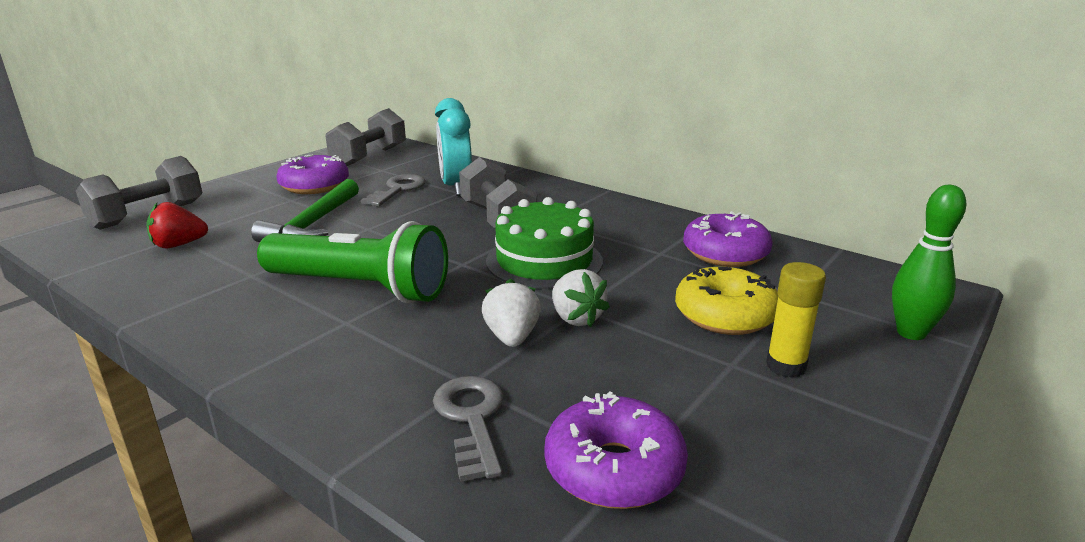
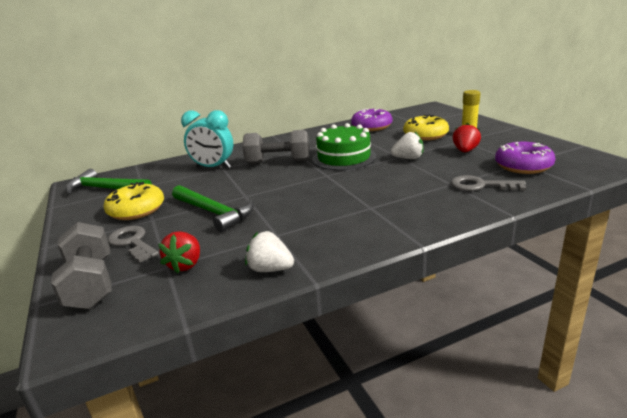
camera: 60 degrees left, 0 degrees up
(314, 186) = (136, 210): purple donut -> yellow donut
(359, 288) = (331, 202): green flashlight -> none
(369, 157) = (106, 189): grey dumbbell -> green hammer
(398, 190) = (191, 183): grey key -> grey key (132, 242)
(512, 337) = (416, 172): white strawberry -> white strawberry (270, 269)
(662, 376) = (465, 151): none -> red strawberry
(911, 333) = (457, 115): green bowling pin -> none

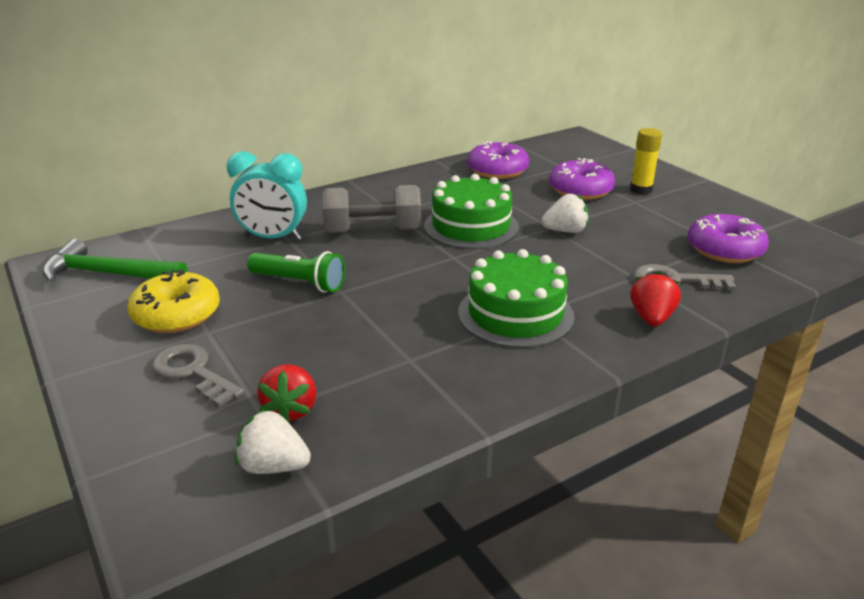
camera: 10 degrees left, 5 degrees up
(91, 284) = (156, 443): grey dumbbell -> none
(214, 212) = (302, 320): green hammer -> none
(220, 191) = (299, 283): none -> green flashlight
(270, 269) = (418, 416): white strawberry -> white strawberry (273, 466)
(359, 207) = (515, 314): none -> green cake
(425, 135) = (580, 190): yellow donut -> purple donut
(465, 151) = (642, 221): red strawberry -> red strawberry (651, 318)

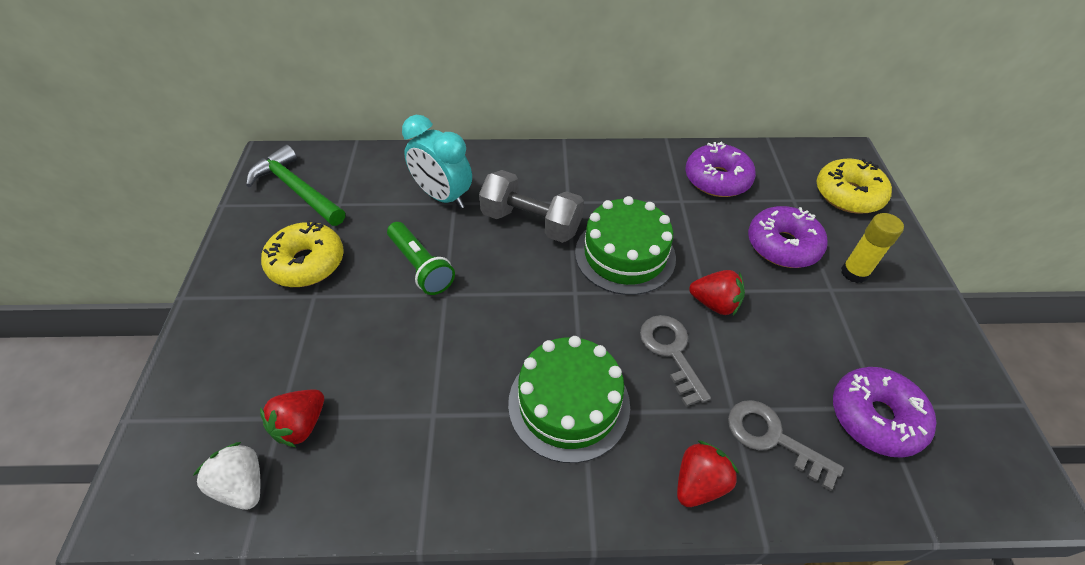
camera: 30 degrees right, 20 degrees up
(193, 372) = (269, 340): grey key -> grey key (671, 352)
(565, 231) = (714, 303): white strawberry -> red strawberry
(597, 155) = (848, 195): none -> yellow donut

